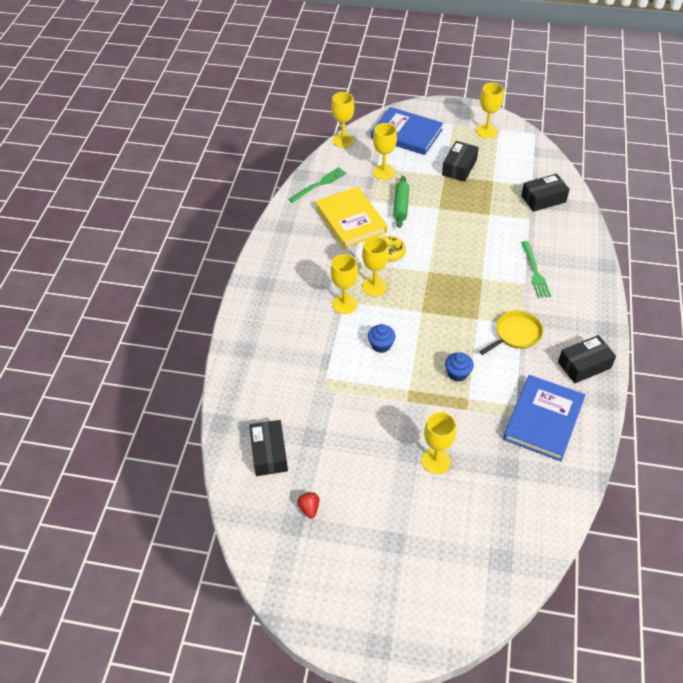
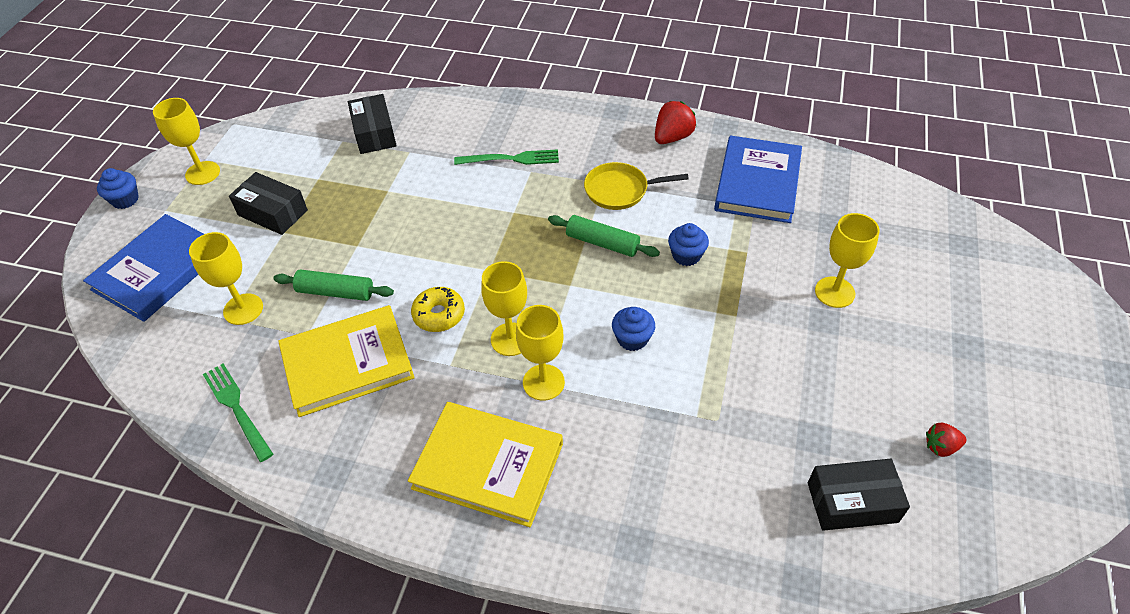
camera: 85 degrees left, 0 degrees up
(289, 285) = (488, 466): none -> yellow book
(343, 140) = (129, 364): yellow goblet -> none
(458, 107) = (125, 200): none -> blue cupcake
(461, 326) = (602, 243): none -> green rolling pin
(516, 334) = (619, 190): yellow pan -> yellow pan turned 60 degrees counterclockwise
(543, 420) = (757, 183): blue book -> blue book turned 75 degrees clockwise
(584, 365) = (672, 137): black box -> red strawberry

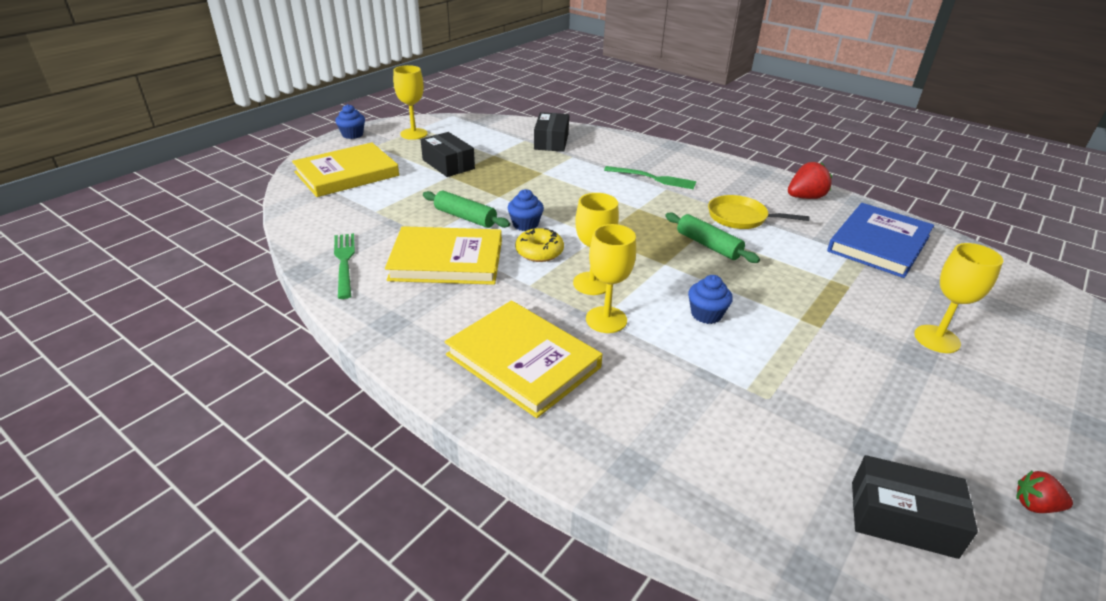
camera: 20 degrees right, 15 degrees down
(158, 270) = (347, 174): blue book -> yellow book
(243, 309) = (390, 209): yellow goblet -> none
(686, 255) = (786, 273): blue cupcake -> blue cupcake (525, 224)

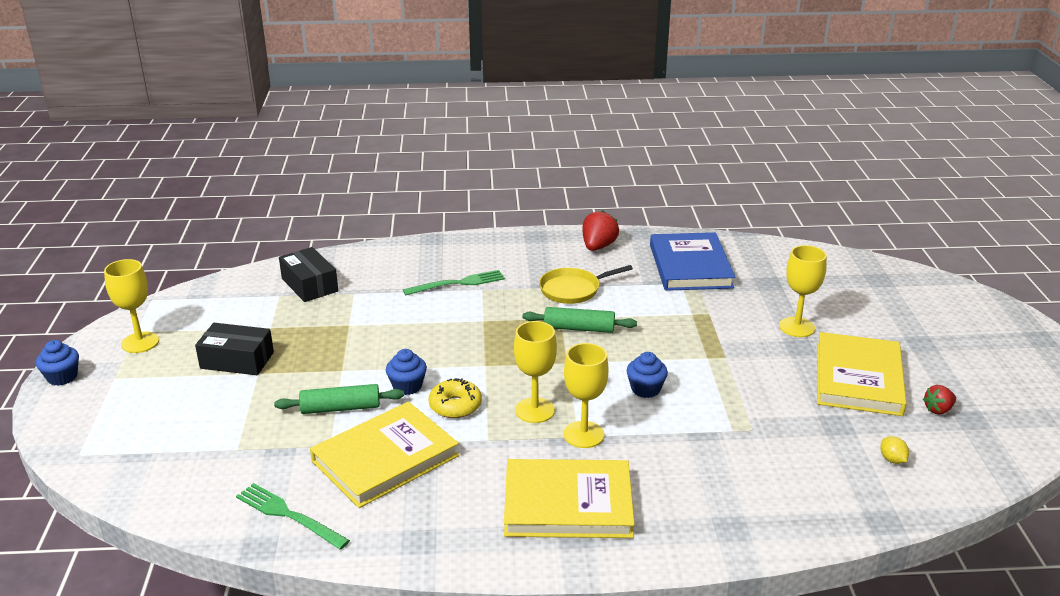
camera: 40 degrees left, 5 degrees down
(347, 174) = (135, 426): yellow book -> yellow book (858, 378)
(902, 518) = (892, 460): black box -> yellow lemon

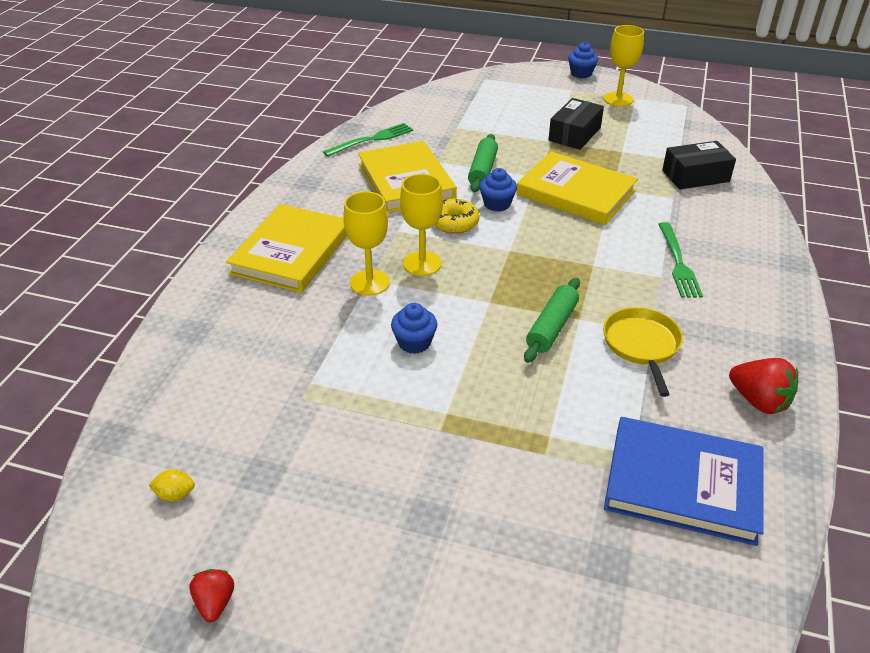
camera: 110 degrees right, 10 degrees up
(797, 327) = (474, 538): yellow goblet -> none
(858, 378) = (327, 547): yellow book -> yellow book (576, 193)

